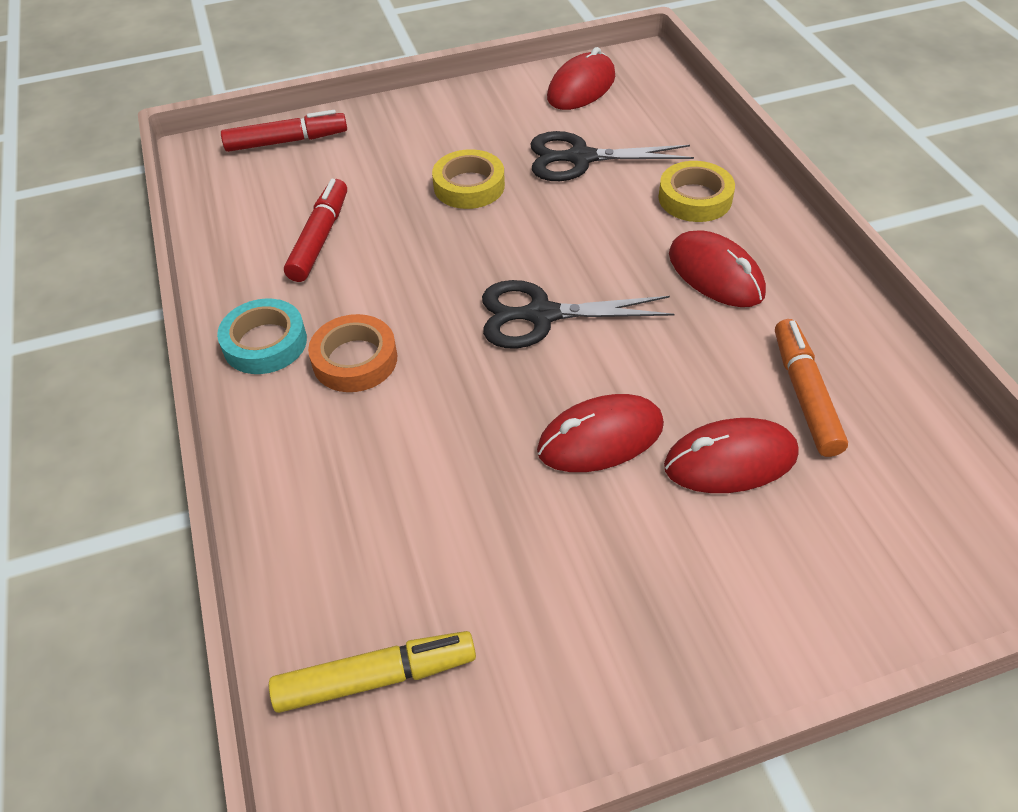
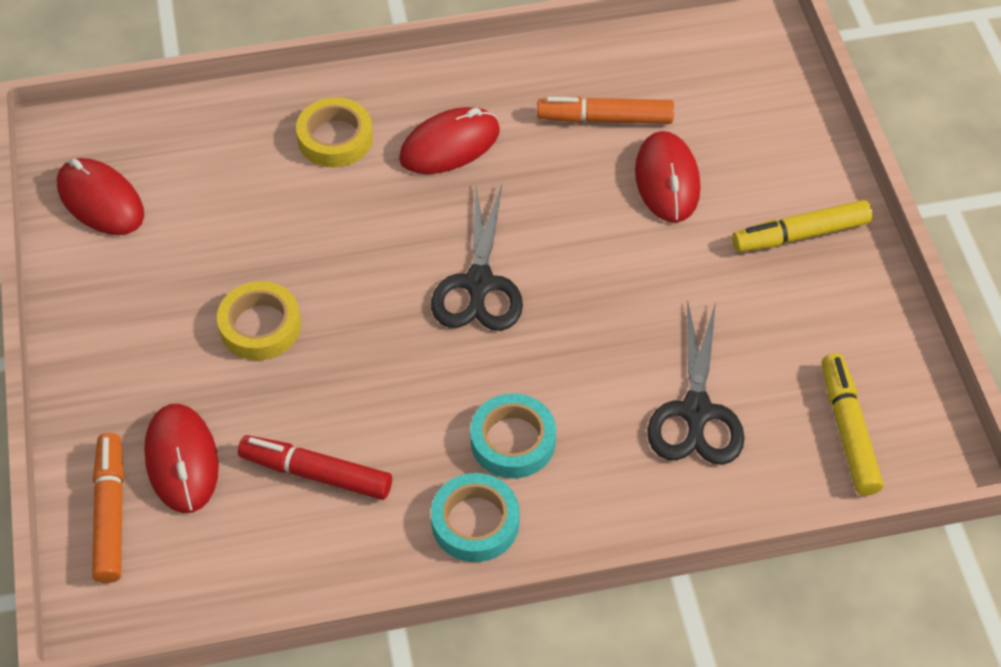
camera: 85 degrees left, 5 degrees up
(286, 141) = (110, 514): red marker -> orange marker
(355, 360) = (513, 441): orange tape -> turquoise tape
(581, 158) = (240, 220): black scissors -> black scissors (696, 412)
(600, 438) = (634, 260): red mouse -> red mouse (182, 460)
(685, 613) = (801, 235): none -> yellow marker

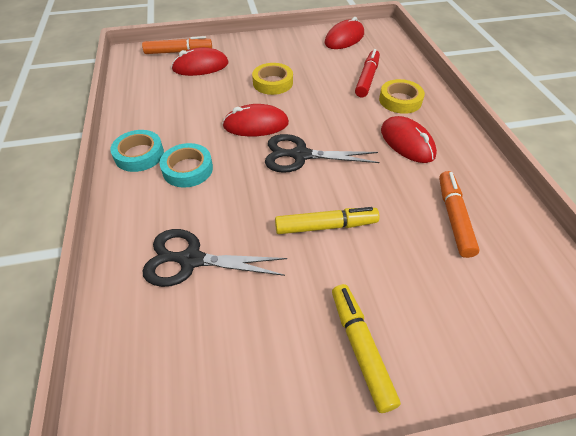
camera: 90 degrees right, 5 degrees down
(316, 474) = (184, 102): red marker -> red marker (367, 78)
(667, 180) = (402, 253): red mouse -> red mouse (256, 125)
(848, 431) = (153, 366): yellow marker -> yellow marker (325, 226)

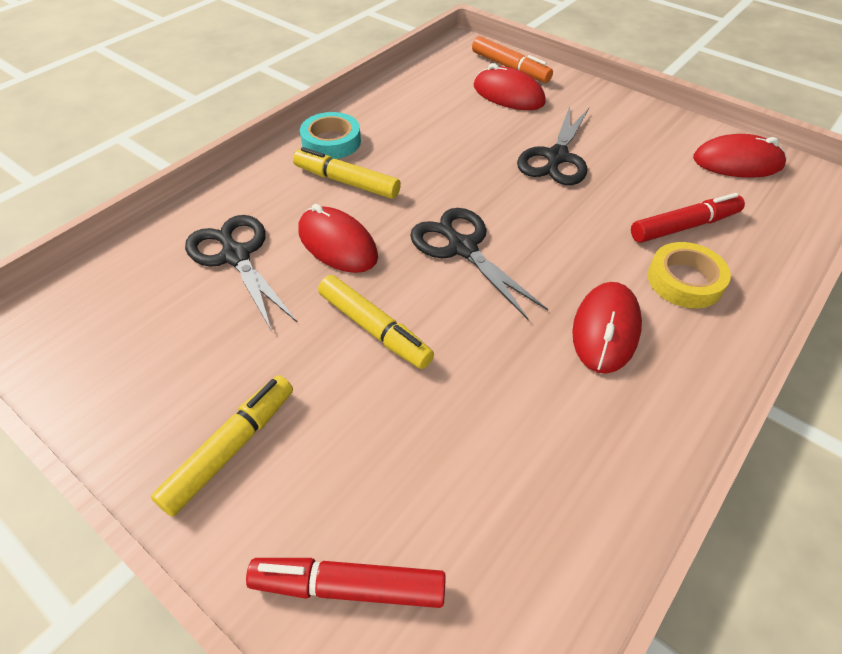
camera: 50 degrees right, 0 degrees up
(187, 169) = (347, 182): turquoise tape -> yellow marker
(256, 125) = (468, 187): red mouse -> red mouse (337, 244)
(273, 83) = (556, 157): yellow tape -> black scissors
(453, 218) = (515, 448): orange marker -> none
(497, 337) = (349, 587): none -> red marker

